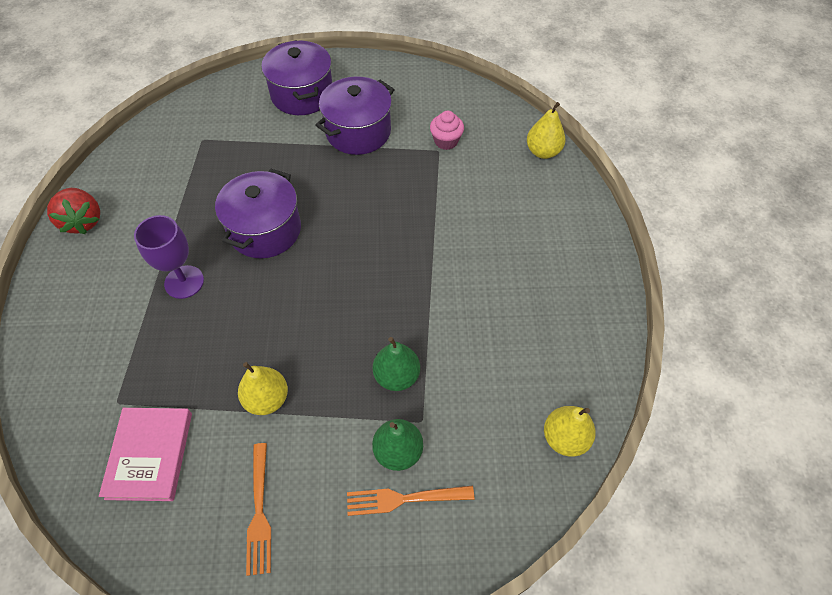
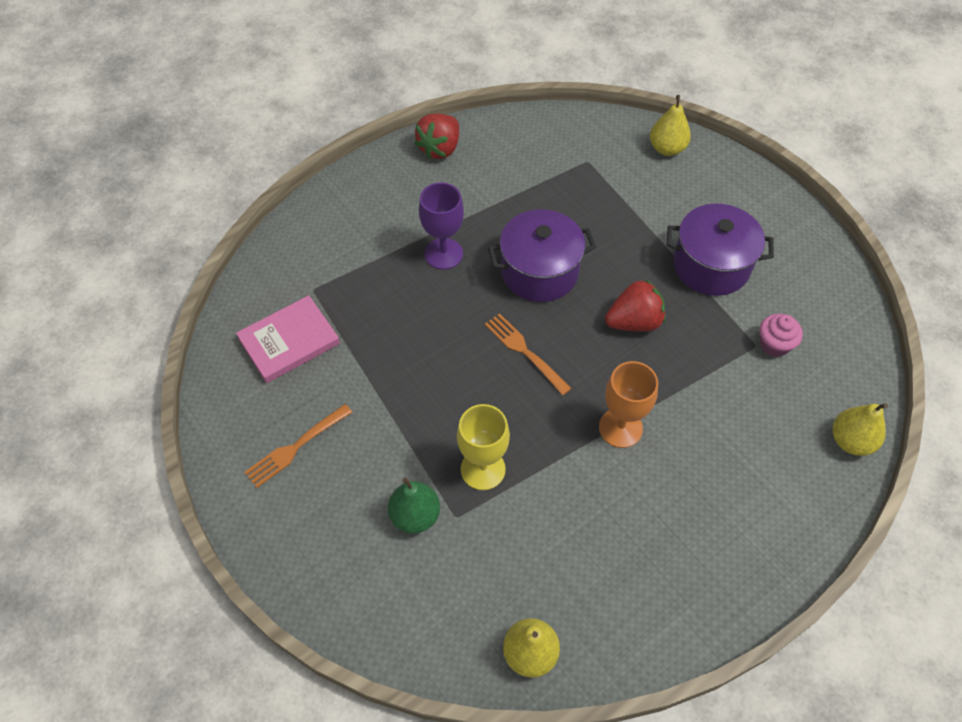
camera: 55 degrees right, 0 degrees up
(267, 399) = (389, 386): yellow pear -> yellow pear (667, 148)
(302, 94) = (709, 193): purple pot -> none
(360, 202) = (634, 322): none -> red strawberry
(397, 376) = (483, 469): green pear -> yellow goblet
(404, 499) = (378, 548): orange fork -> orange fork (525, 351)
(435, 265) = (620, 428): none -> orange goblet

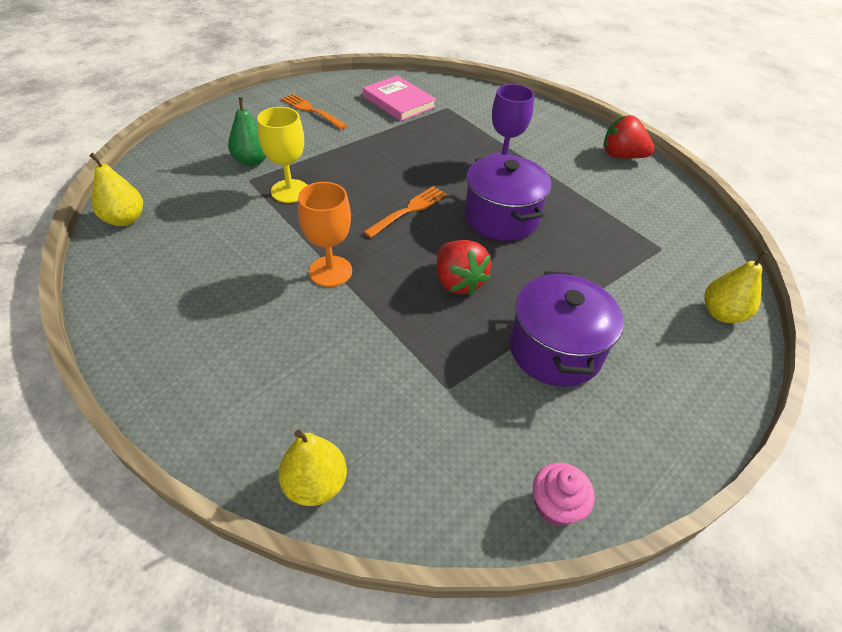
camera: 80 degrees right, 10 degrees down
(774, 345) = (452, 407): pink cupcake -> pink cupcake (555, 506)

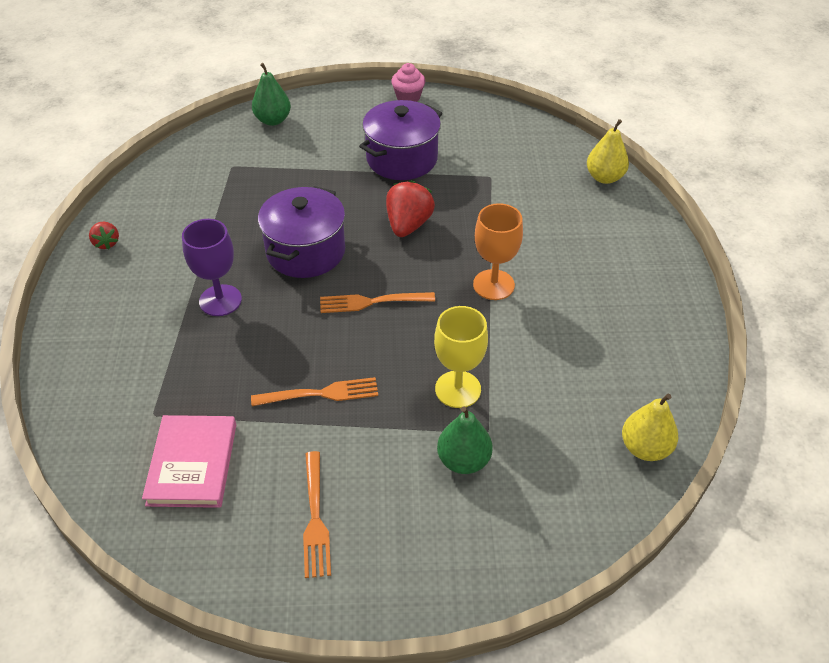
camera: 135 degrees left, 0 degrees up
(374, 151) = (320, 394): none -> orange fork
(555, 506) = (493, 113): pink cupcake -> pink cupcake (408, 97)
(621, 156) = (106, 243): red strawberry -> red strawberry, size x0.56
(721, 313) = (273, 120): yellow pear -> green pear

